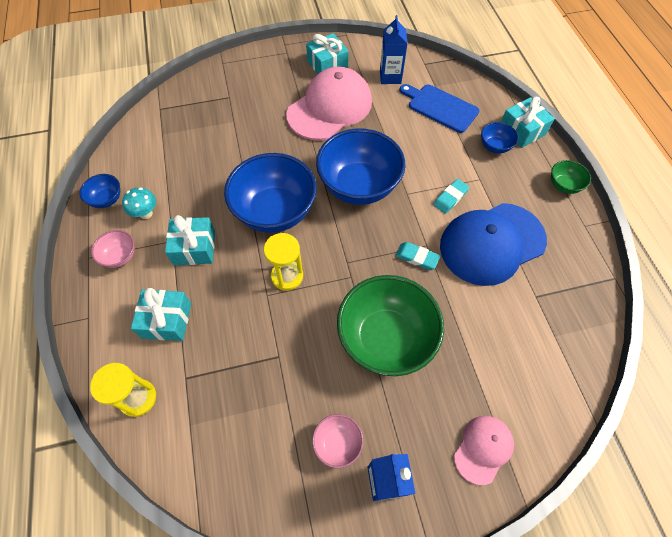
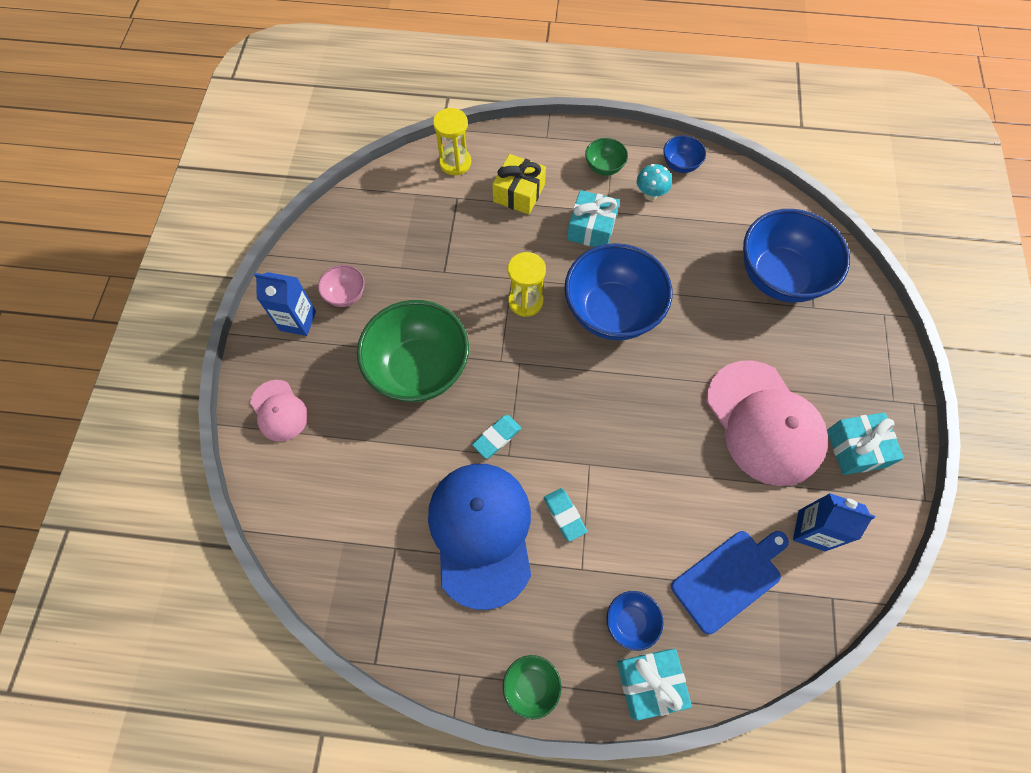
camera: 110 degrees right, 5 degrees up
(120, 256) = (604, 167): pink bowl -> green bowl
(167, 320) = (519, 193): turquoise gift -> yellow gift
(359, 186) = (619, 412): blue bowl -> blue bowl (779, 276)

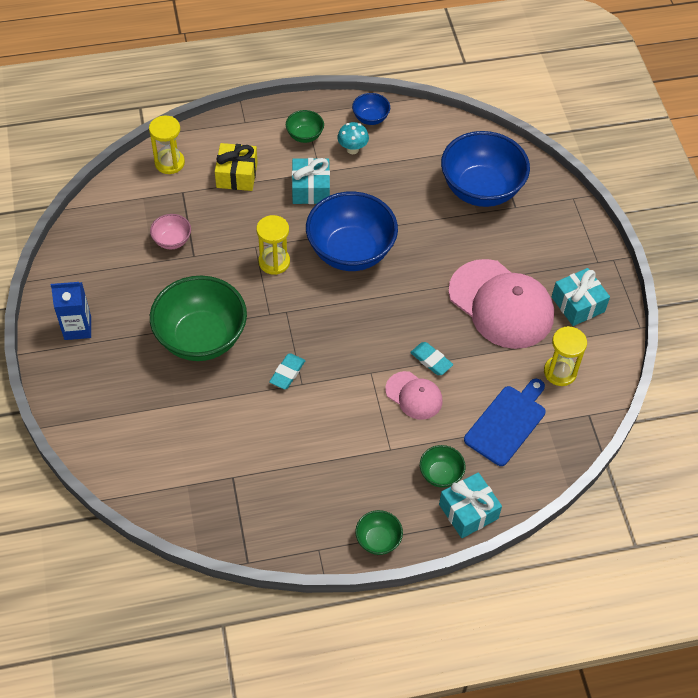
camera: 20 degrees left, 10 degrees down
(279, 411) = (90, 402): pink cap -> pink cap (414, 396)
(346, 295) = (112, 296): pink bowl -> pink bowl (172, 241)
(481, 533) = (300, 446): blue cap -> none
(564, 515) = (363, 414): turquoise eraser -> turquoise eraser (431, 360)
(631, 621) = (440, 474): blue bowl -> green bowl
(811, 530) = (560, 372): blue carton -> yellow hourglass

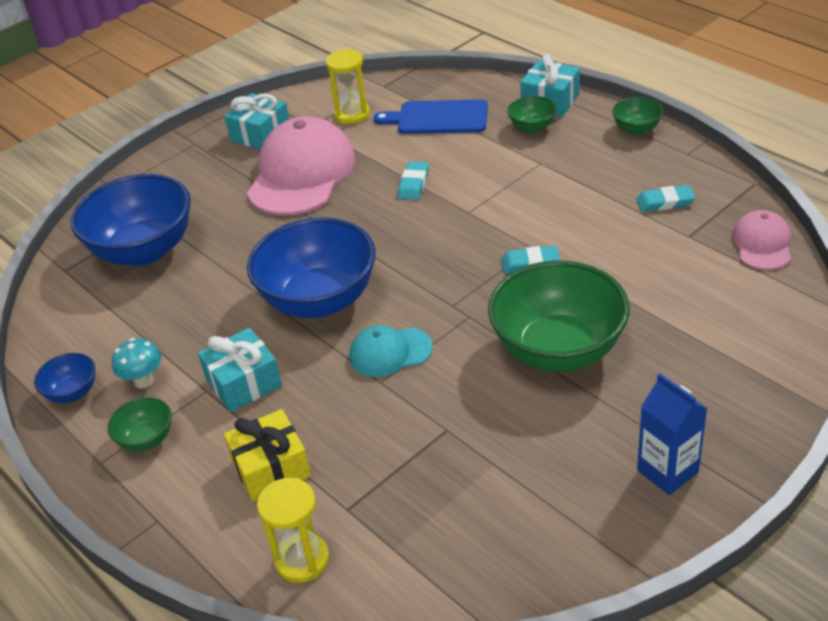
camera: 115 degrees left, 15 degrees down
(172, 241) = (442, 466): pink bowl -> none
(274, 262) = (390, 352): yellow hourglass -> turquoise cap
(278, 490) = (665, 202): none -> turquoise eraser
(414, 396) = (466, 176): pink cap -> pink cap (762, 244)

